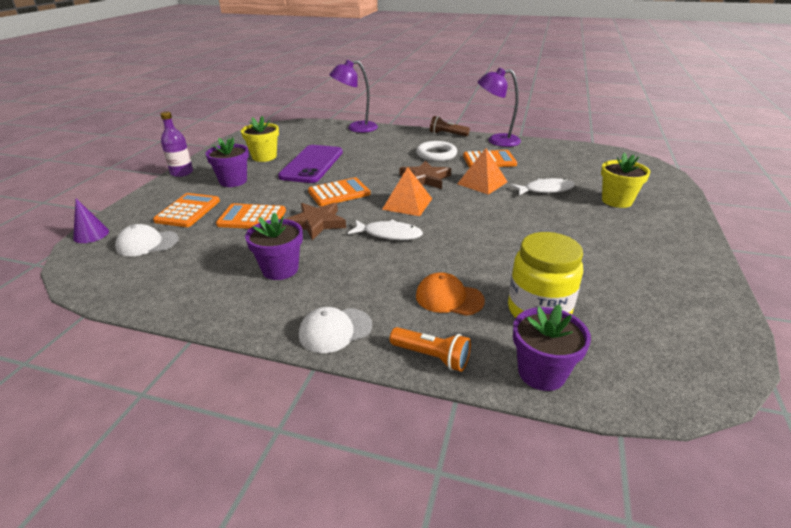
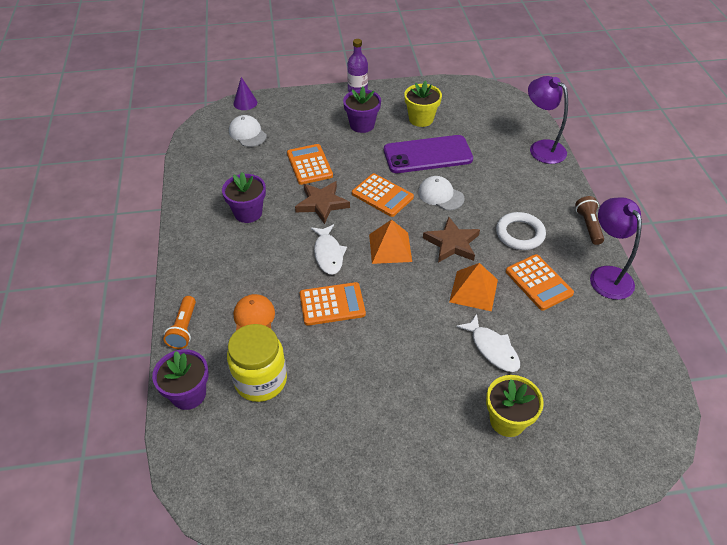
camera: 65 degrees right, 15 degrees up
(188, 211) = (300, 127): orange calculator -> orange calculator (332, 304)
(335, 330) = (192, 270): white cap -> white cap (440, 195)

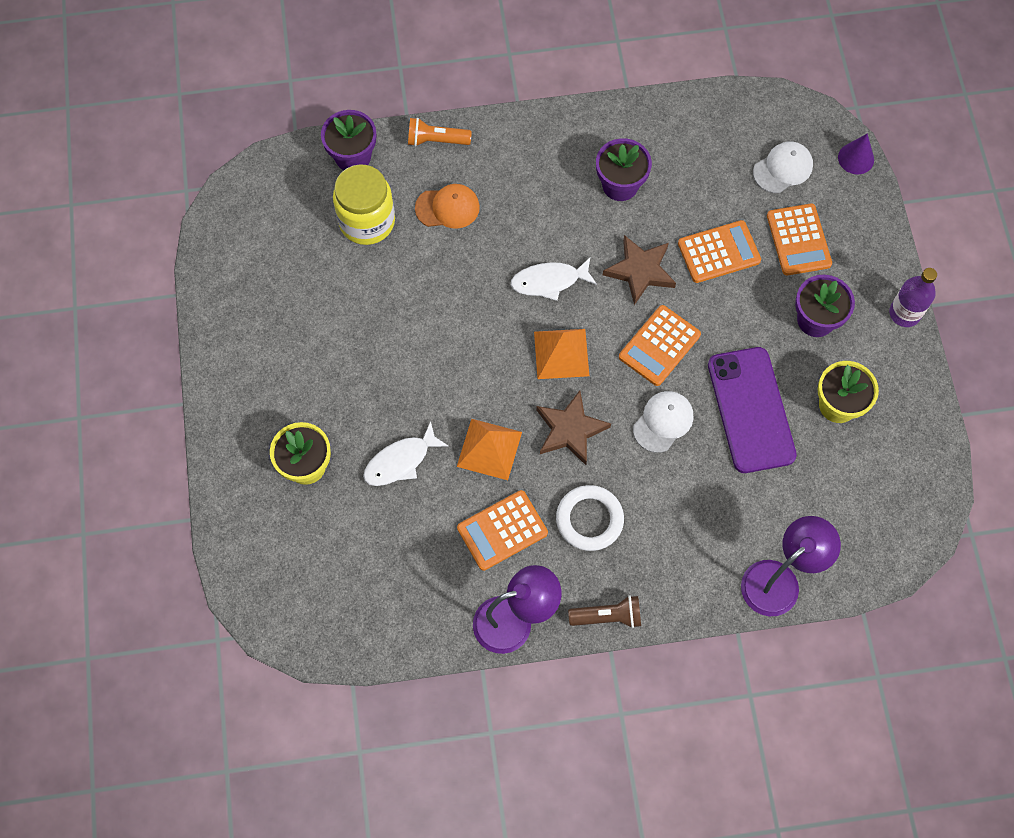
camera: 90 degrees right, 20 degrees up
(332, 304) = (469, 288): orange calculator -> orange calculator (798, 240)

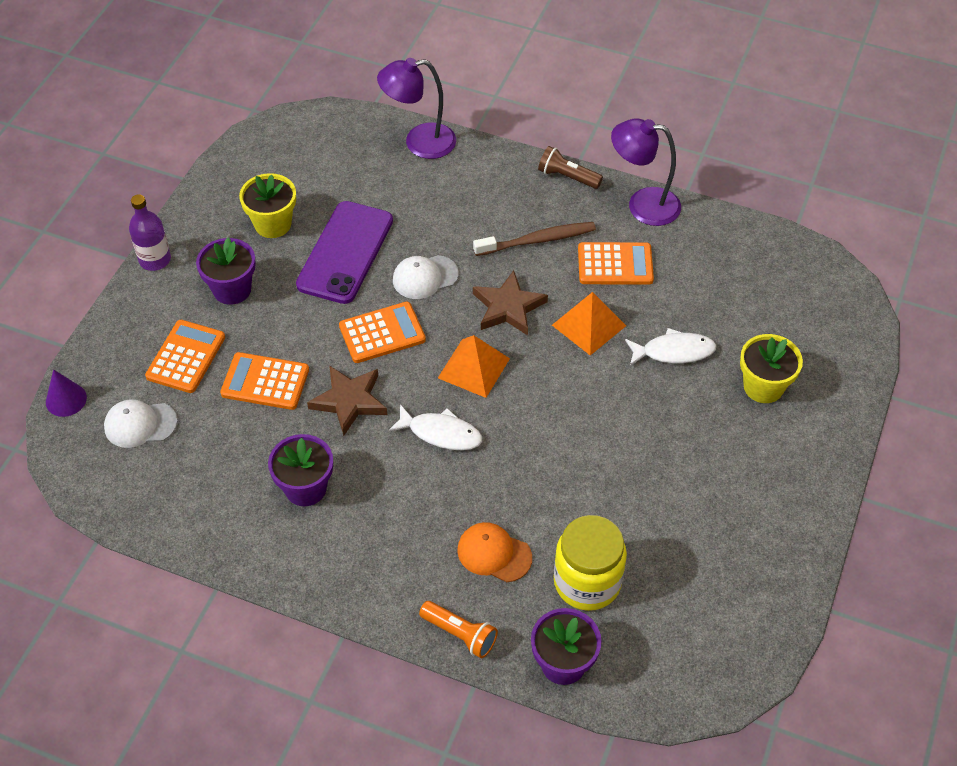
camera: 150 degrees left, 15 degrees down
(589, 519) = (537, 240): white ring -> brown toothbrush

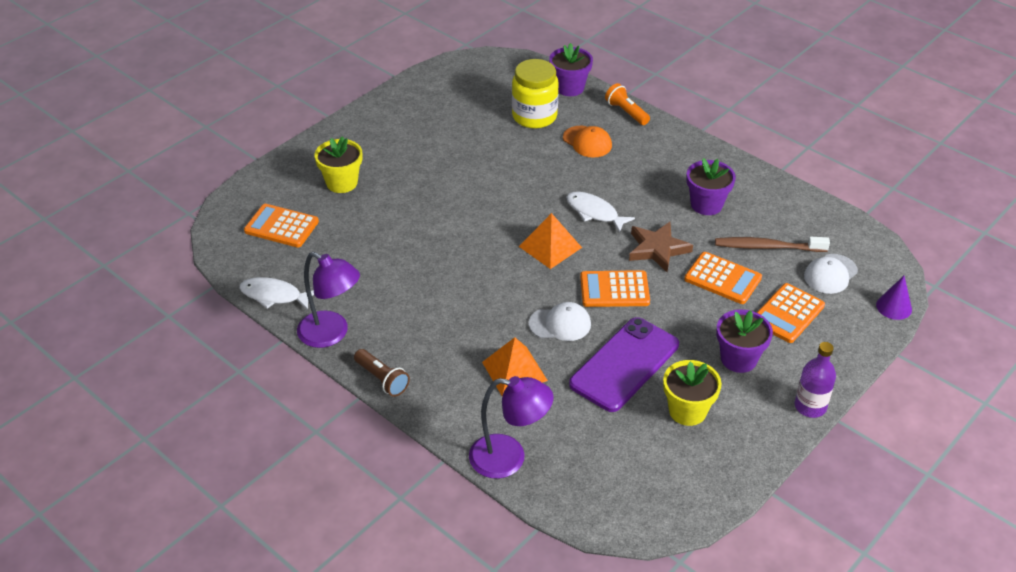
camera: 160 degrees left, 10 degrees down
(140, 424) = (830, 274): white cap -> white cap turned 120 degrees clockwise
(508, 307) = (500, 282): brown star -> none
(537, 240) = (445, 329): brown toothbrush -> brown toothbrush (767, 247)
(589, 325) = (442, 253): orange pyramid -> orange pyramid (514, 371)
(615, 264) = (391, 291): orange calculator -> orange calculator (281, 226)
(674, 351) = (389, 219): white fish -> white fish (274, 295)

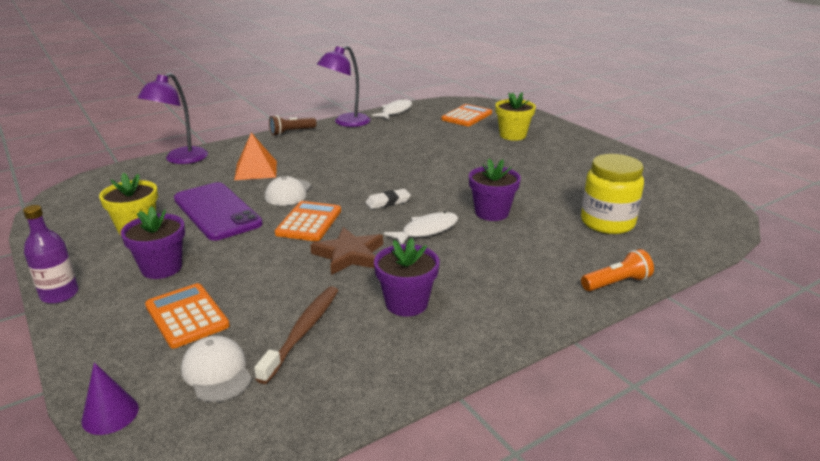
camera: 105 degrees right, 15 degrees down
(550, 247) = (388, 202): orange pyramid -> white eraser
(569, 88) = (671, 252): purple flower pot -> purple flower pot (492, 213)
(587, 142) = (554, 246): orange cap -> none
(722, 279) = (275, 285): orange calculator -> none

